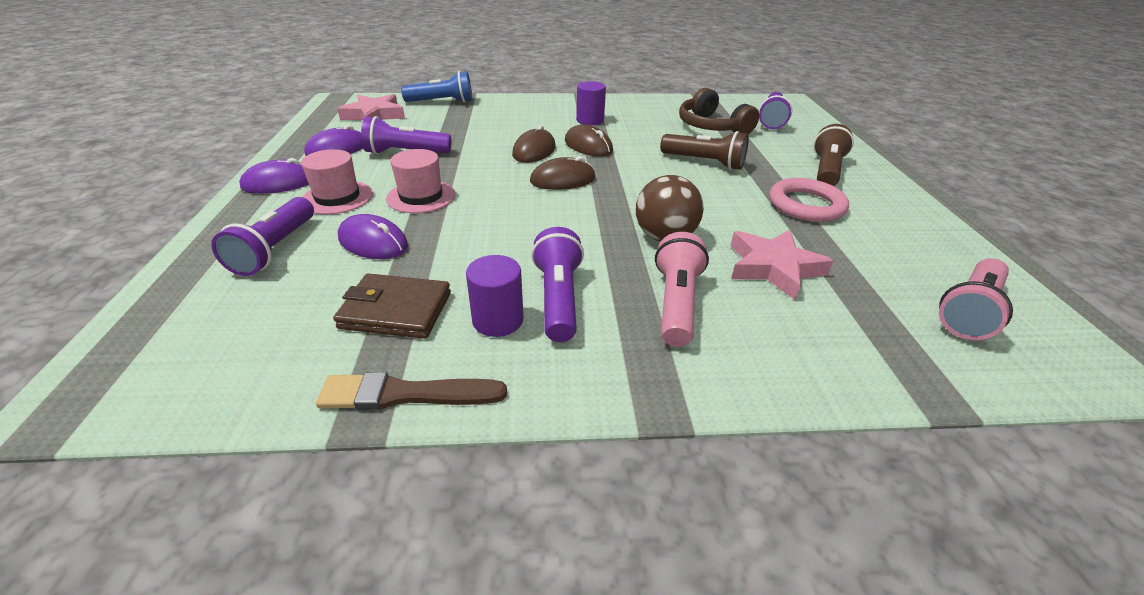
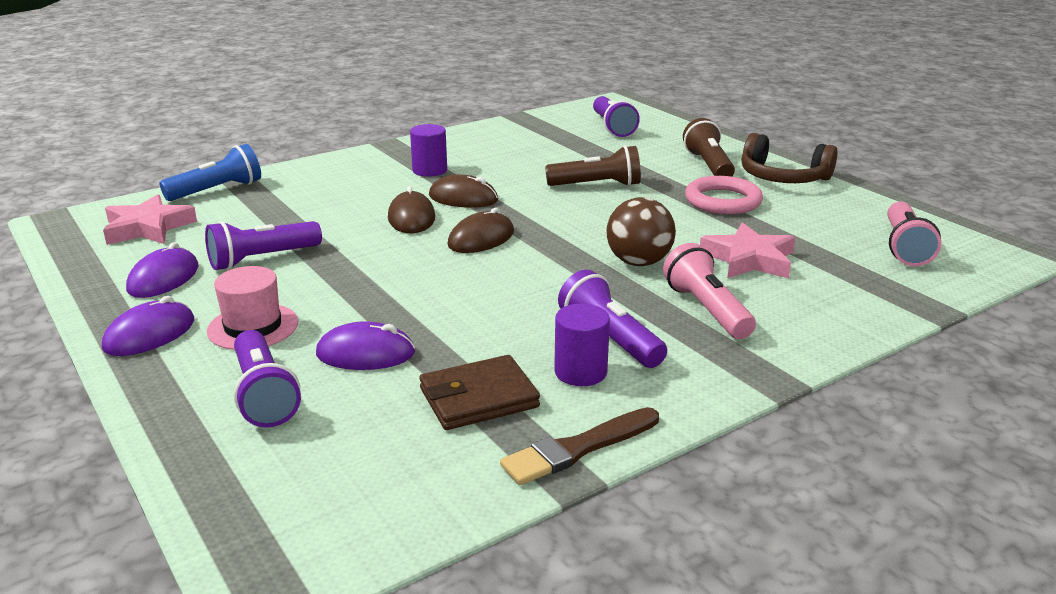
camera: 30 degrees left, 10 degrees down
(421, 196) = (351, 297): pink hat -> none
(711, 126) = (563, 147): brown headphones -> brown headphones (782, 177)

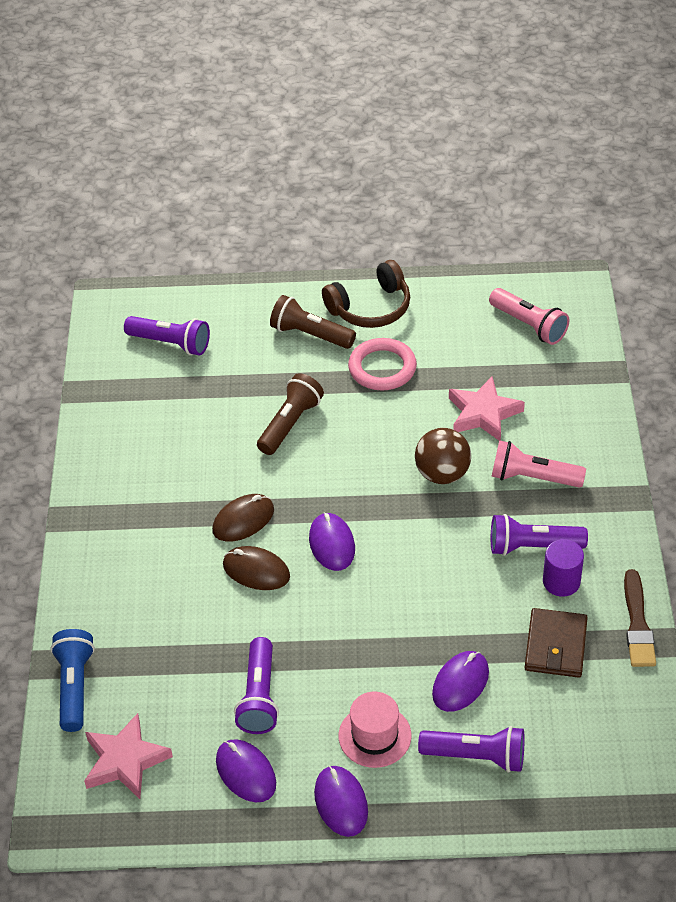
camera: 55 degrees left, 20 degrees up
(430, 170) = (161, 516): purple cylinder -> none
(481, 238) = (332, 544): brown mouse -> purple mouse

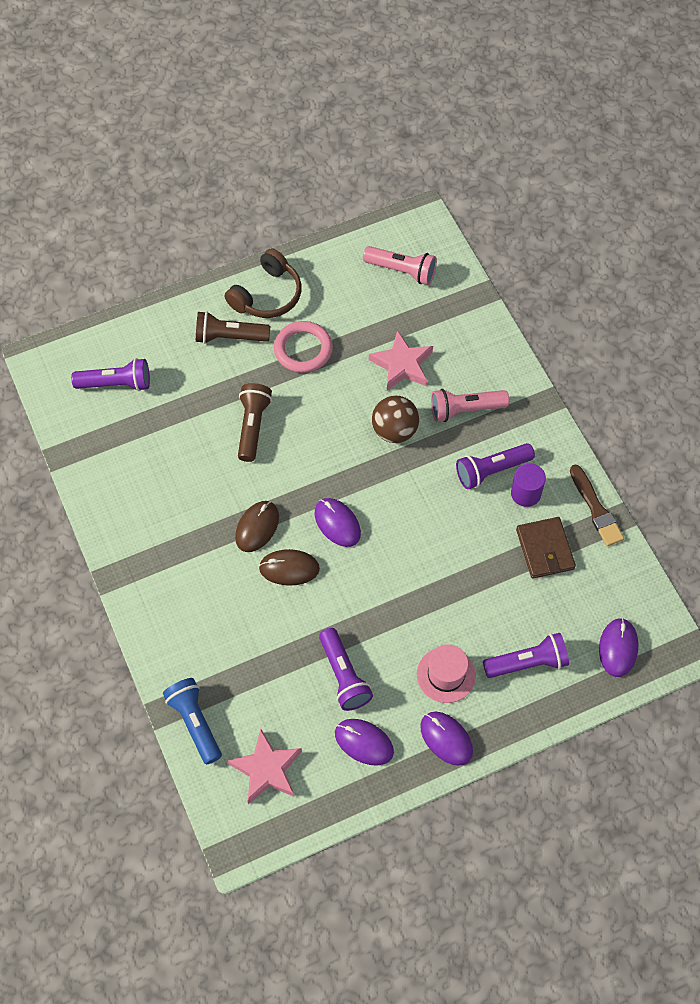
camera: 25 degrees left, 15 degrees up
(460, 683) = (489, 607): purple mouse -> purple mouse (618, 648)

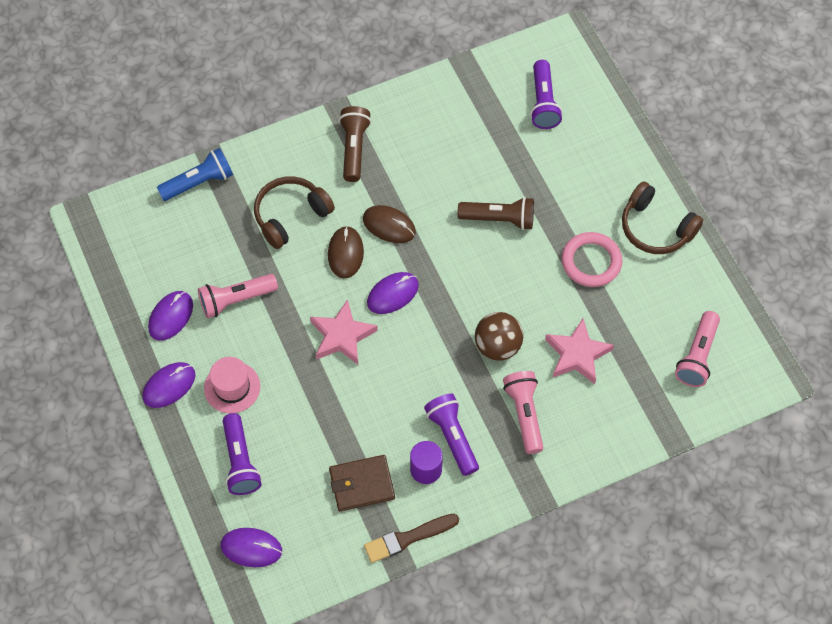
camera: 90 degrees right, 0 degrees up
(229, 337) = (602, 196): brown flashlight -> brown flashlight (354, 148)
(241, 624) = (290, 215): none -> brown headphones
(266, 769) = (152, 239): pink star -> pink star (342, 336)
(344, 675) = (236, 300): purple flashlight -> pink flashlight

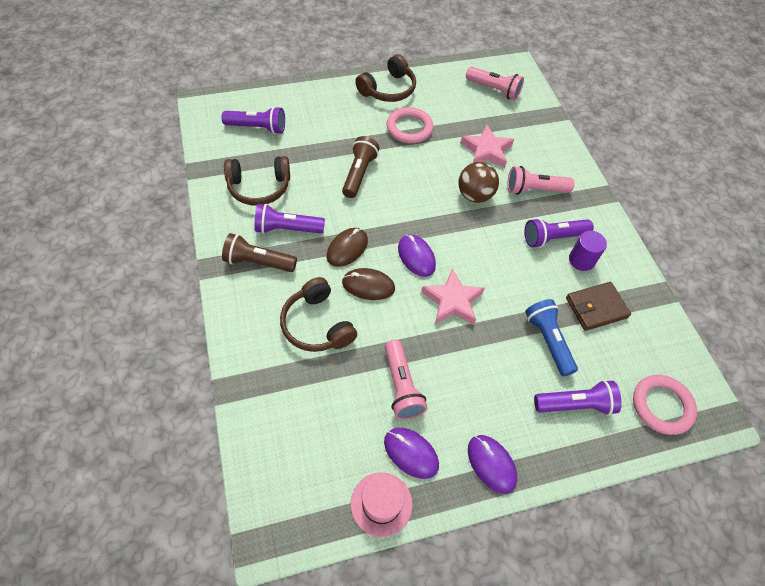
camera: 85 degrees left, 5 degrees down
(199, 182) = (254, 405): blue flashlight -> blue flashlight (548, 341)
(232, 387) = (497, 402): pink hat -> pink hat (381, 504)
(251, 548) = (662, 406): purple mouse -> pink ring
(362, 484) = (596, 308): brown wallet -> brown wallet turned 75 degrees clockwise
(402, 165) = (287, 229): none -> purple flashlight
(408, 538) = (642, 282): brown brush -> none
(453, 126) = (259, 187): none -> brown headphones

